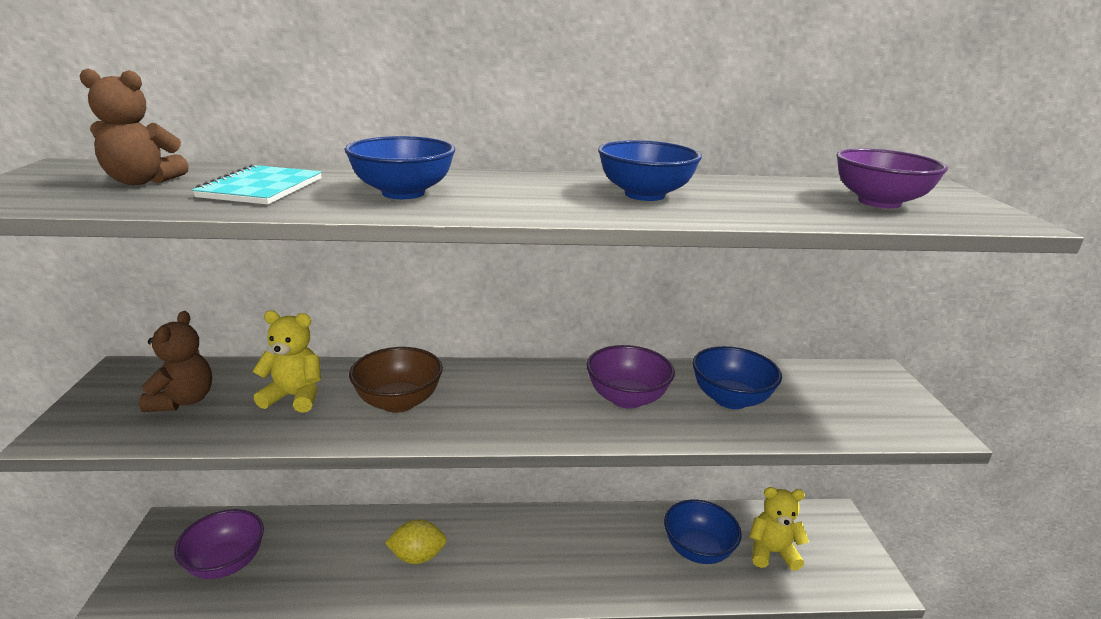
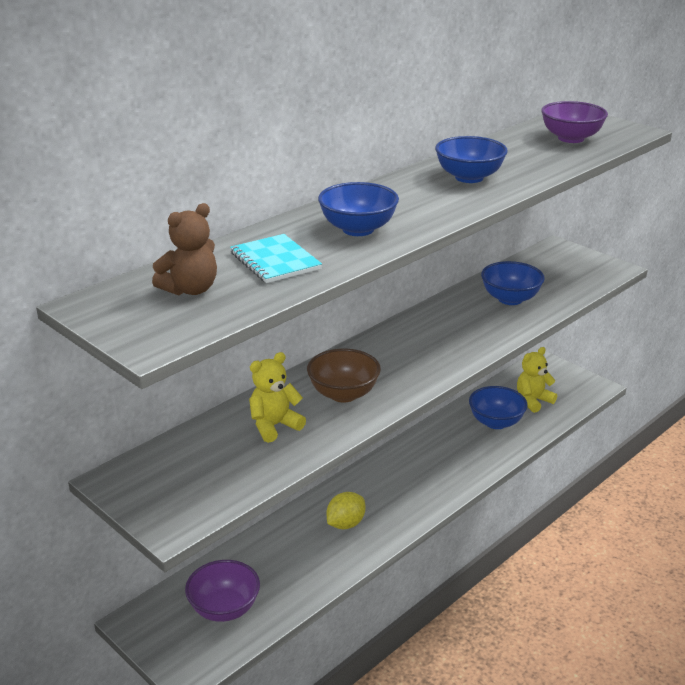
camera: 40 degrees left, 5 degrees up
(183, 400) = (207, 468): brown teddy bear -> none
(626, 398) = (460, 325): purple bowl -> none

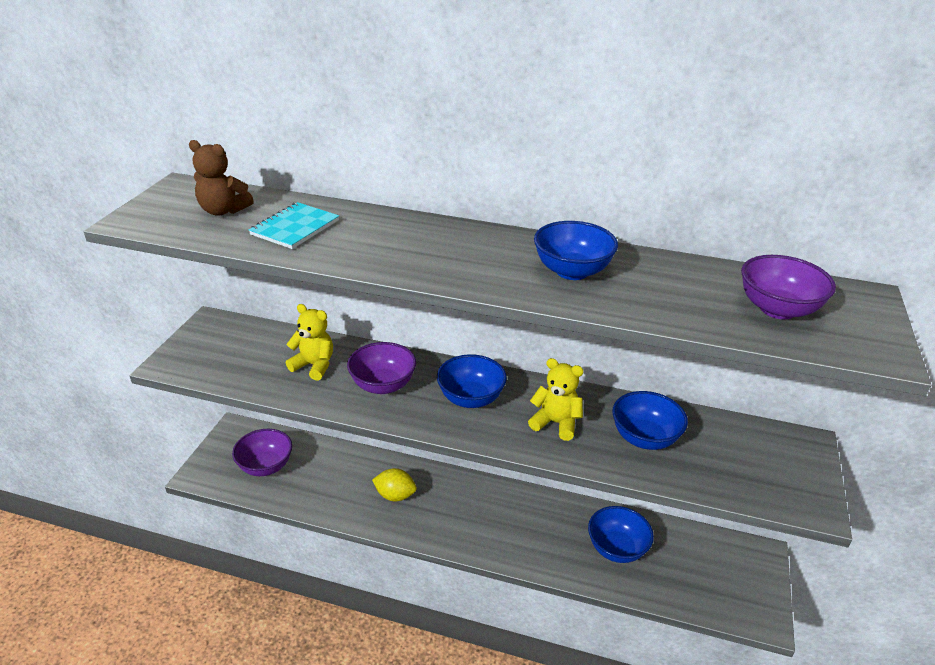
camera: 60 degrees right, 5 degrees up
(343, 394) = (383, 385): brown bowl -> purple bowl
(358, 229) = (387, 245): blue bowl -> blue bowl (470, 398)
(533, 401) = (681, 568): yellow teddy bear -> yellow teddy bear (555, 423)

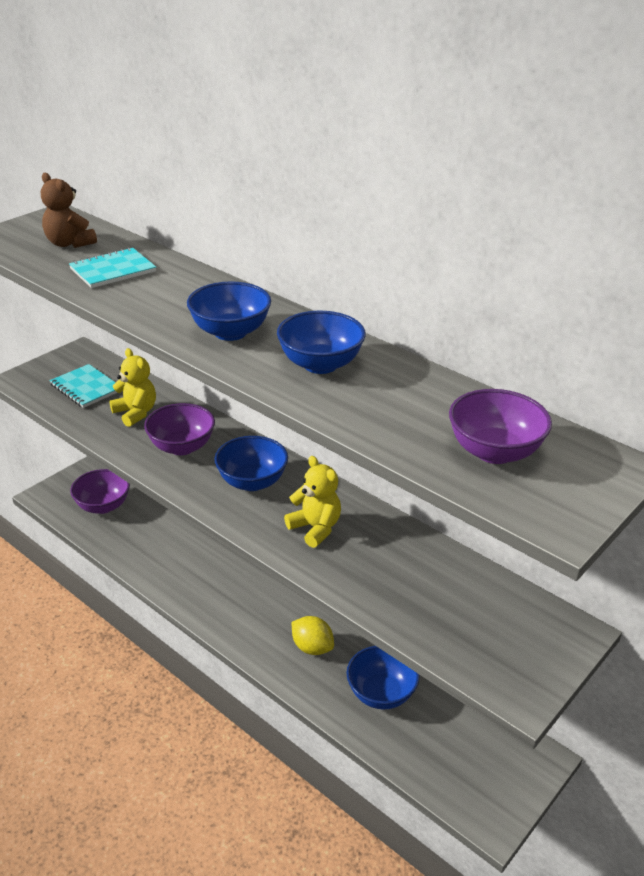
camera: 25 degrees right, 0 degrees up
(245, 354) = (86, 388): none -> turquoise notebook
(395, 495) = (198, 569): yellow lemon -> yellow lemon (312, 647)
(644, 438) = (394, 570): blue bowl -> blue bowl (230, 332)

